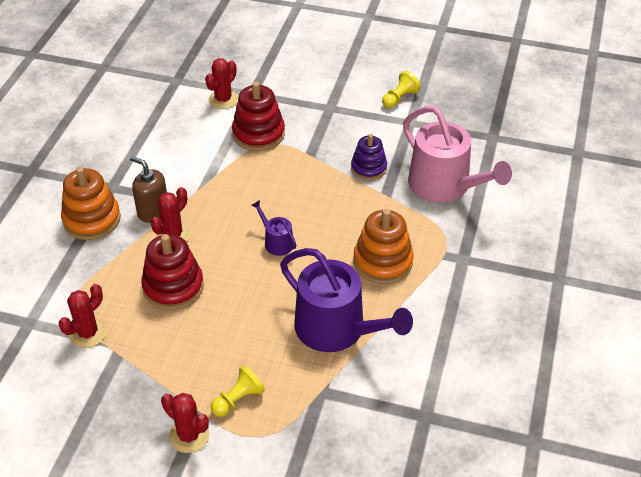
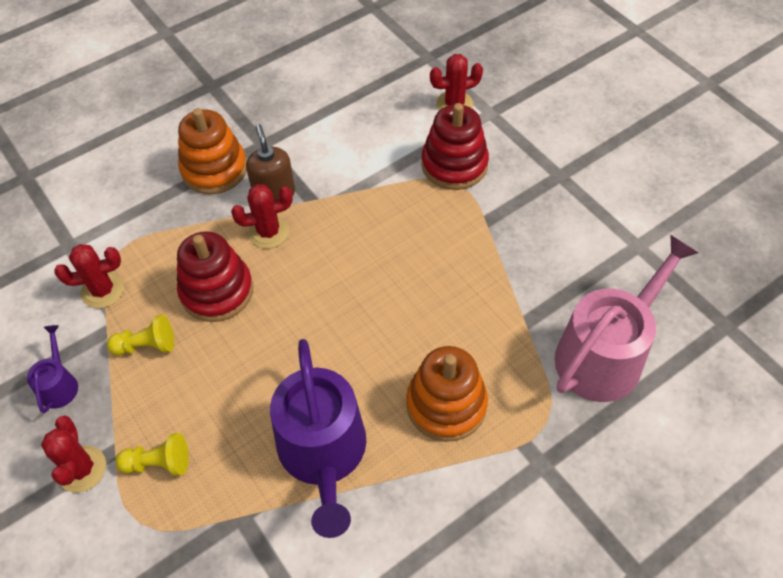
camera: 40 degrees right, 10 degrees up
(276, 242) = (357, 305): purple watering can -> purple watering can (59, 385)
(368, 168) = (536, 276): purple stacking toy -> none
(399, 98) = (652, 208): yellow pawn -> yellow pawn (146, 346)
(444, 186) = (605, 354): pink watering can -> pink watering can turned 135 degrees counterclockwise

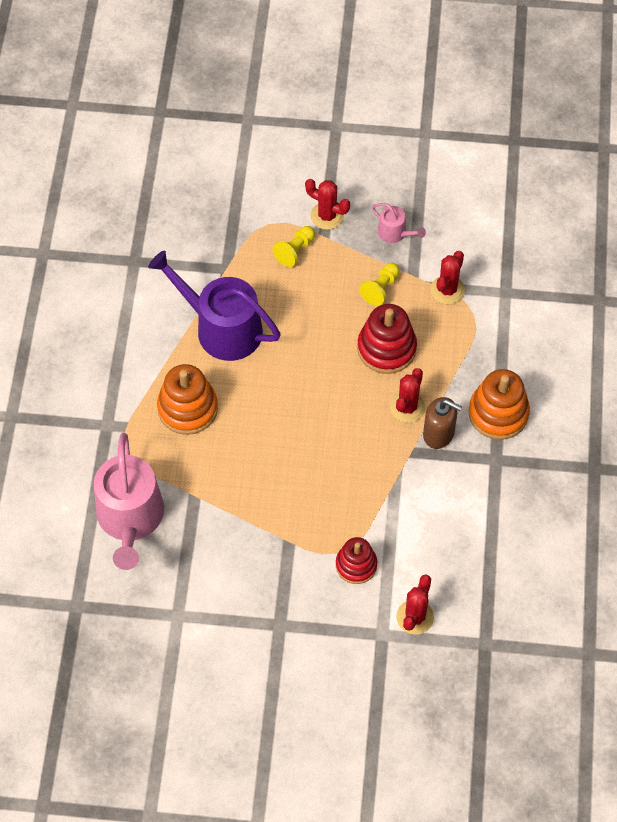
camera: 130 degrees right, 5 degrees up
(59, 385) = (395, 233): purple watering can -> pink watering can
(454, 165) = (356, 565): red stacking toy -> red stacking toy, size x0.66

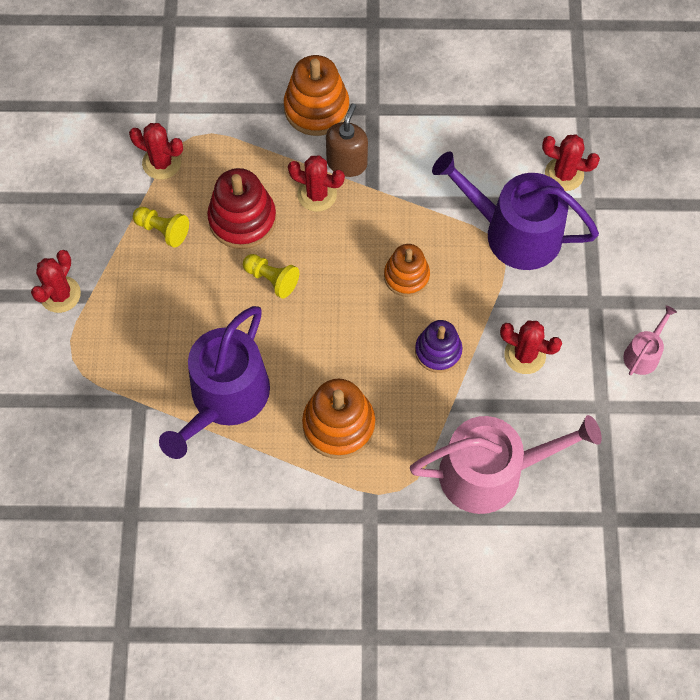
camera: 95 degrees left, 5 degrees up
(233, 558) = (525, 355): none -> red cactus
(245, 490) = (438, 351): none -> purple stacking toy
(295, 251) = (112, 326): yellow pawn -> yellow pawn (271, 279)
(319, 472) = (406, 276): none -> orange stacking toy
(356, 565) = (514, 232): red stacking toy -> purple watering can
(395, 233) = (84, 220): pink watering can -> pink watering can (643, 354)

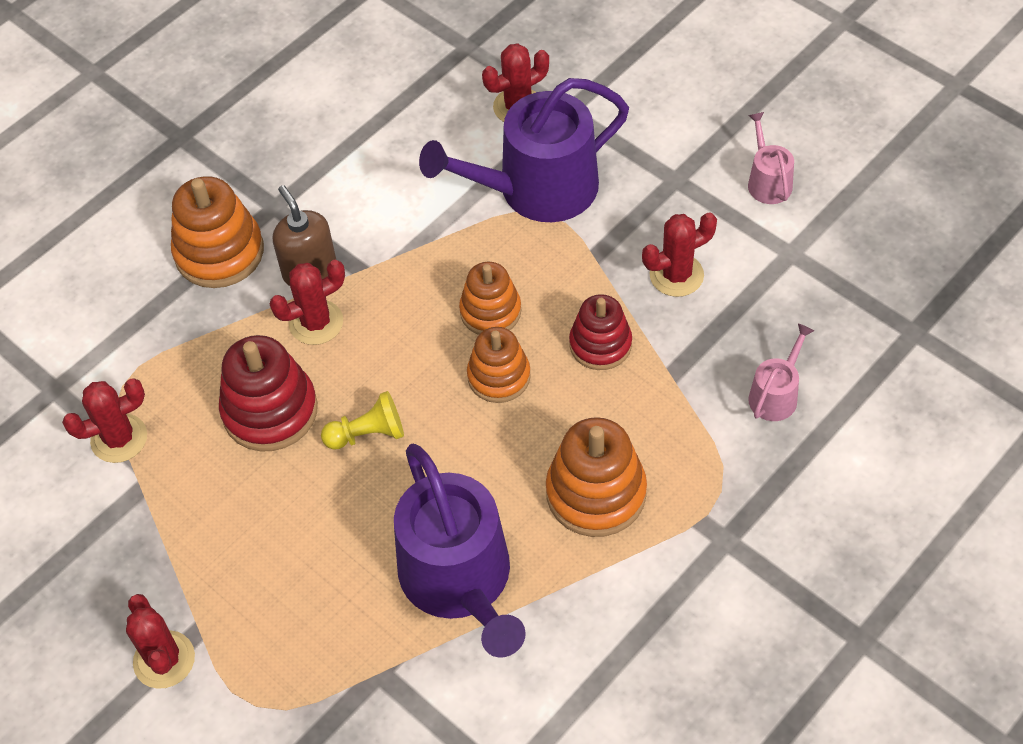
camera: 45 degrees left, 10 degrees down
(162, 230) = (199, 496): yellow pawn -> none
(368, 315) = (499, 376): none -> orange stacking toy
(438, 351) = (600, 344): purple stacking toy -> red stacking toy
(491, 472) = (776, 395): pink watering can -> pink watering can, size x0.45

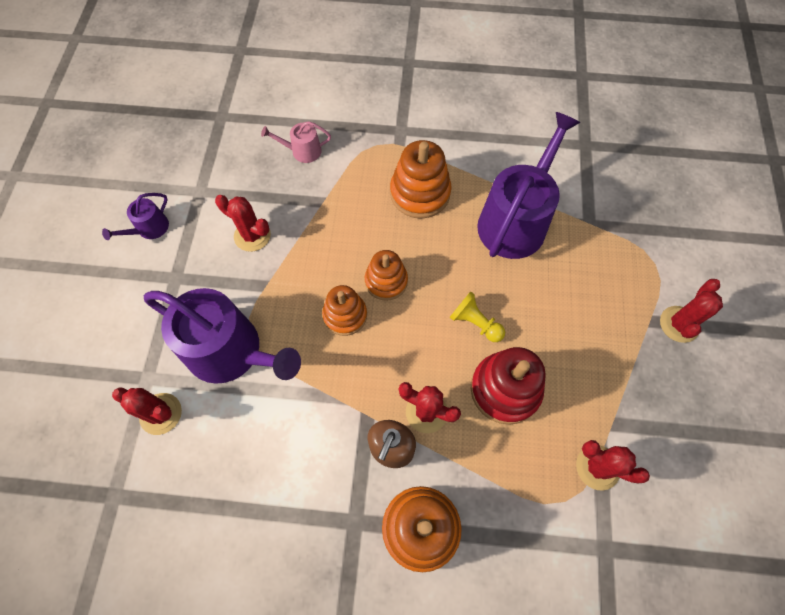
camera: 130 degrees left, 10 degrees up
(600, 344) = (327, 245): red stacking toy -> none
(767, 181) = (149, 229): pink watering can -> purple watering can

